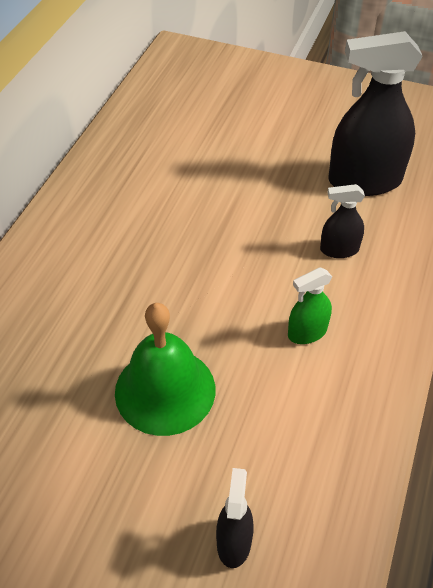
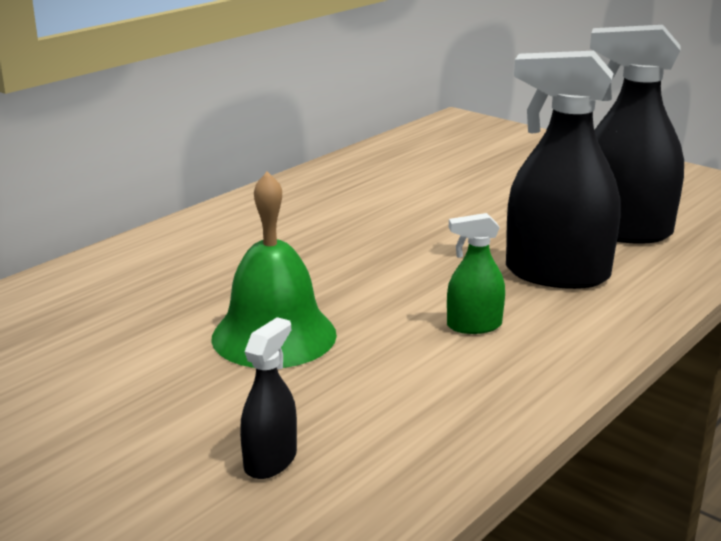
camera: 20 degrees right, 25 degrees down
(339, 250) = (556, 274): black spray bottle -> black spray bottle, size x2.06

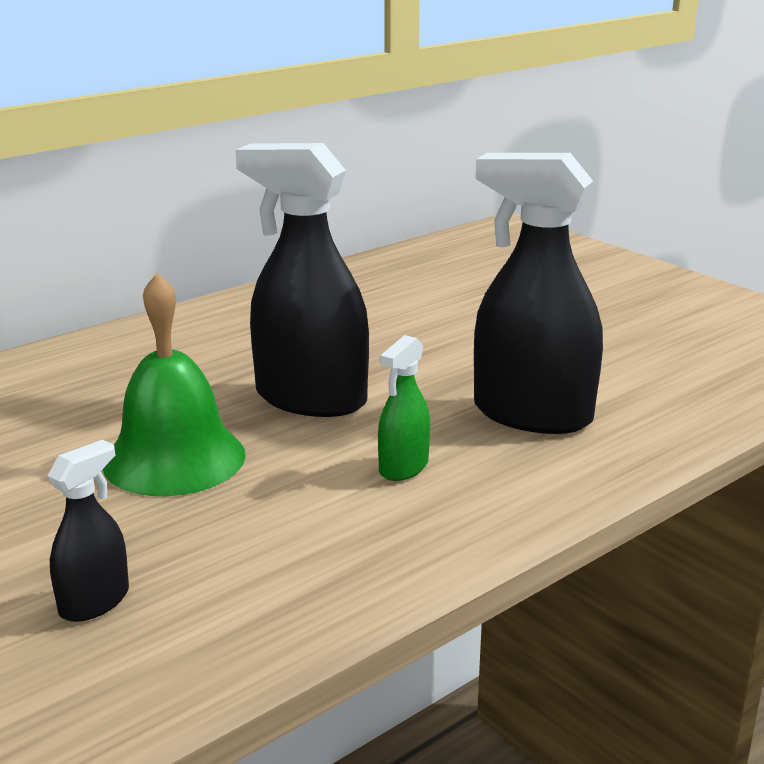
camera: 10 degrees right, 0 degrees up
(474, 326) = (403, 467): green spray bottle -> green spray bottle turned 60 degrees counterclockwise
(623, 231) = (637, 370): black spray bottle -> black spray bottle (310, 399)

